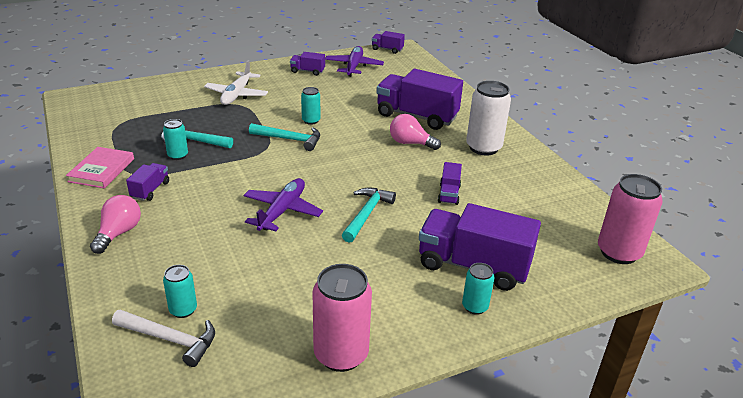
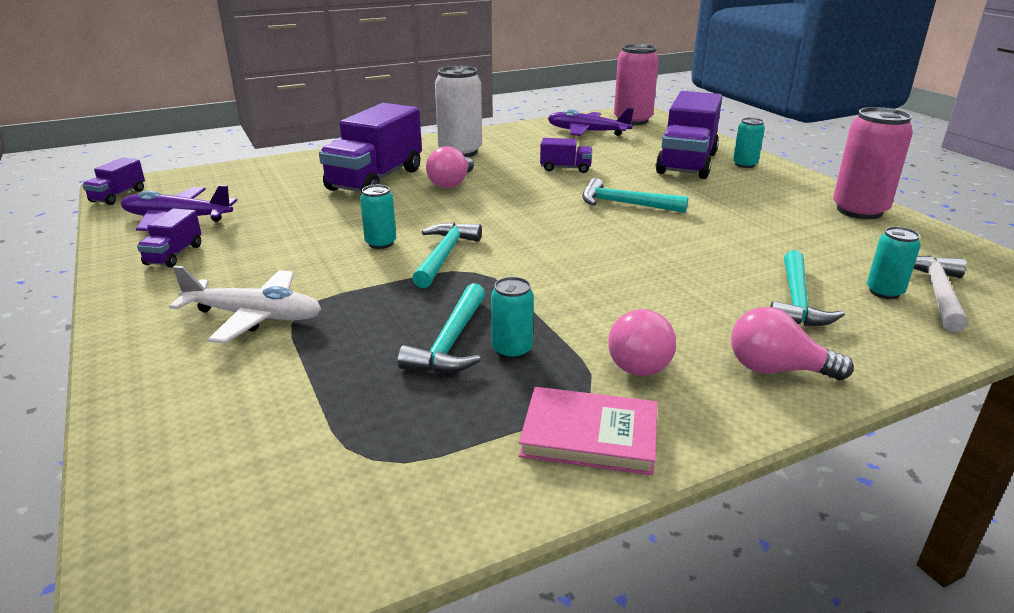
camera: 90 degrees left, 5 degrees down
(150, 190) = (638, 360): purple truck -> pink light bulb
(187, 262) = (796, 301): none -> turquoise hammer
(282, 211) = (643, 249): purple plane -> purple plane (587, 132)

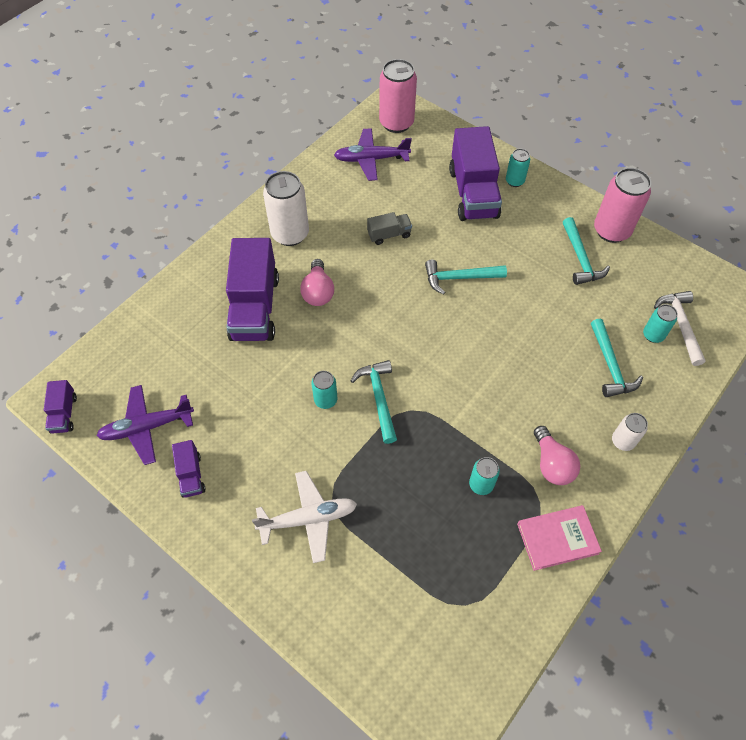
camera: 25 degrees left, 30 degrees up
(451, 342) = (443, 492): turquoise hammer -> turquoise hammer (580, 258)
(565, 168) = (389, 235): purple truck -> grey truck
(776, 369) = (622, 441): pink light bulb -> white can

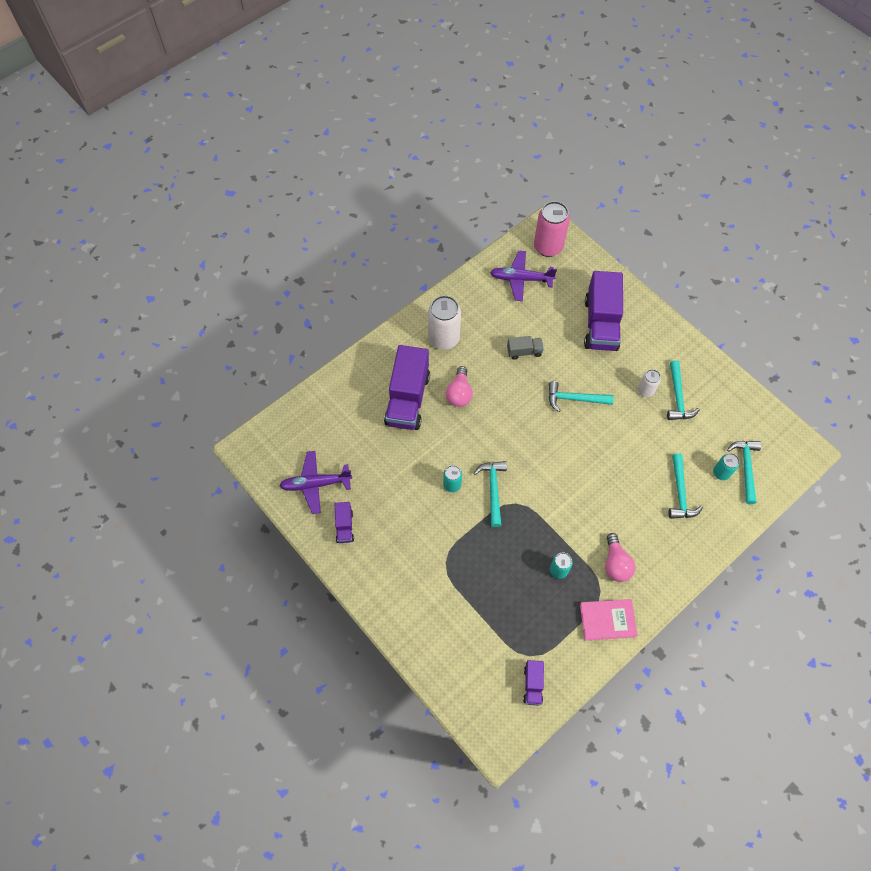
camera: 10 degrees right, 5 degrees up
(64, 414) = (255, 463): purple truck -> purple truck (533, 685)
(308, 519) = (426, 574): white plane -> none
(514, 181) = (638, 318): turquoise can -> none
(611, 231) = (710, 376): pink can -> none
(622, 441) = (675, 555): white can -> white can (645, 391)
(680, 325) = (746, 468): white hammer -> turquoise hammer

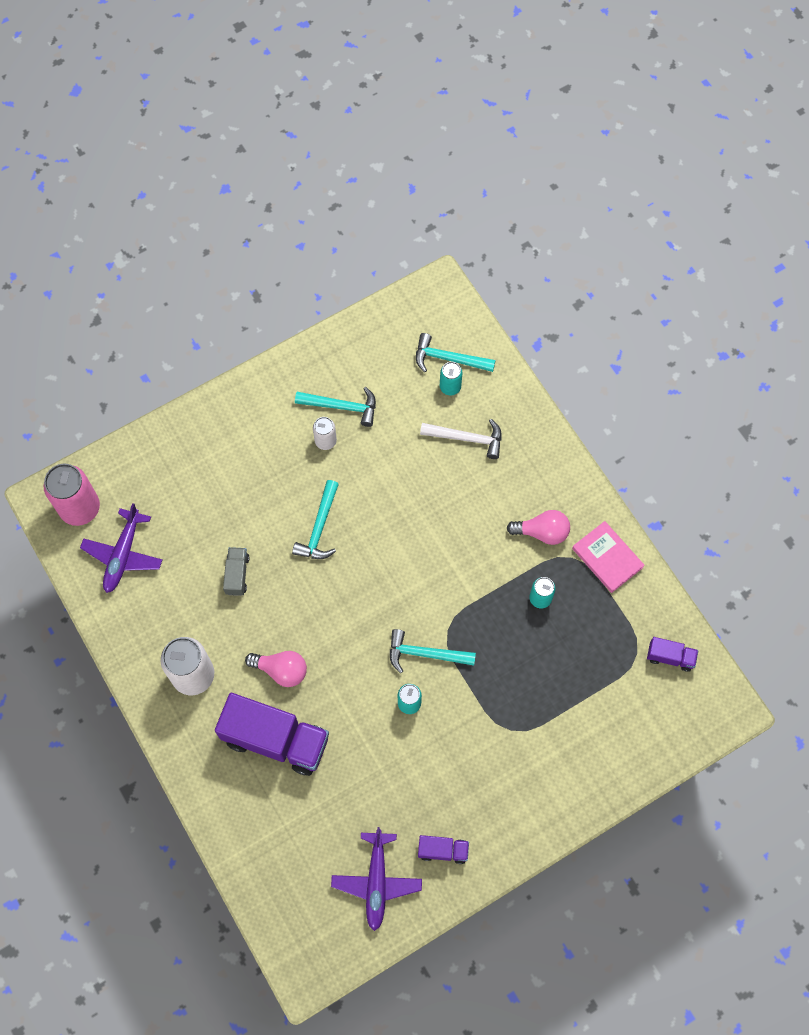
camera: 80 degrees left, 5 degrees up
(600, 324) = (217, 470): purple truck -> none
(607, 620) = (607, 558): pink book -> pink book turned 45 degrees counterclockwise
(680, 493) = (467, 438): turquoise hammer -> white hammer

